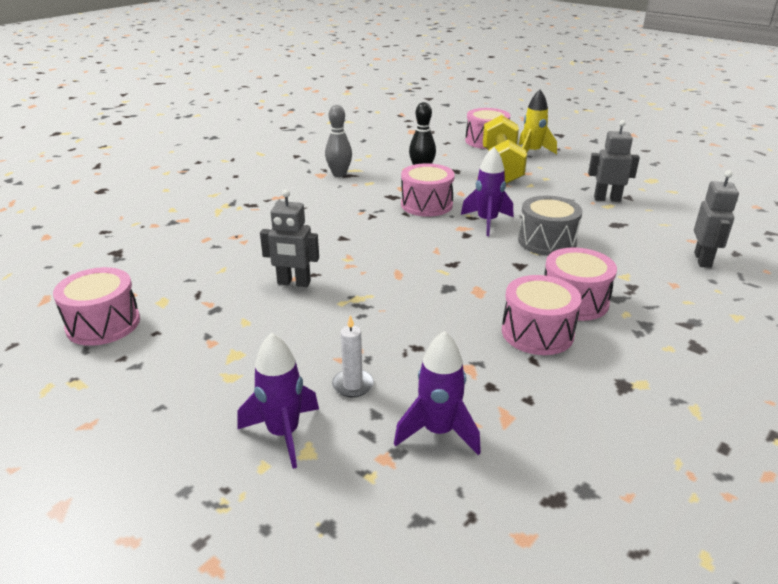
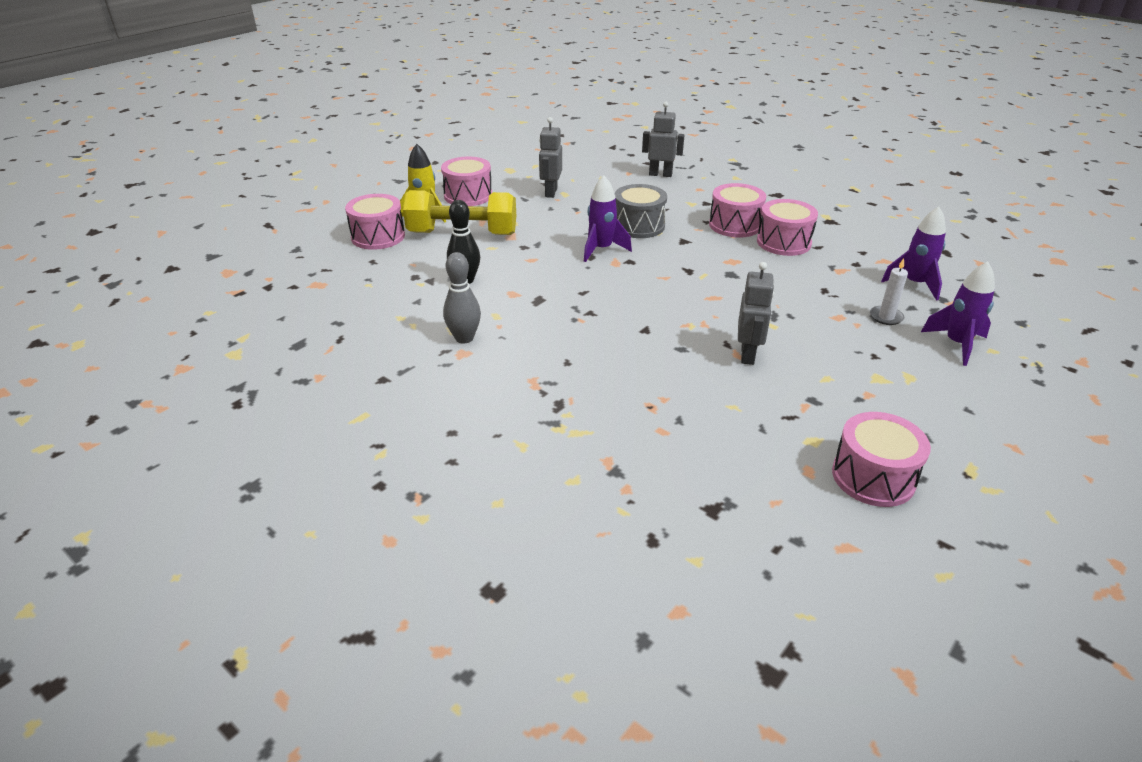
camera: 90 degrees left, 5 degrees up
(426, 205) = (561, 279): pink drum -> pink drum (468, 195)

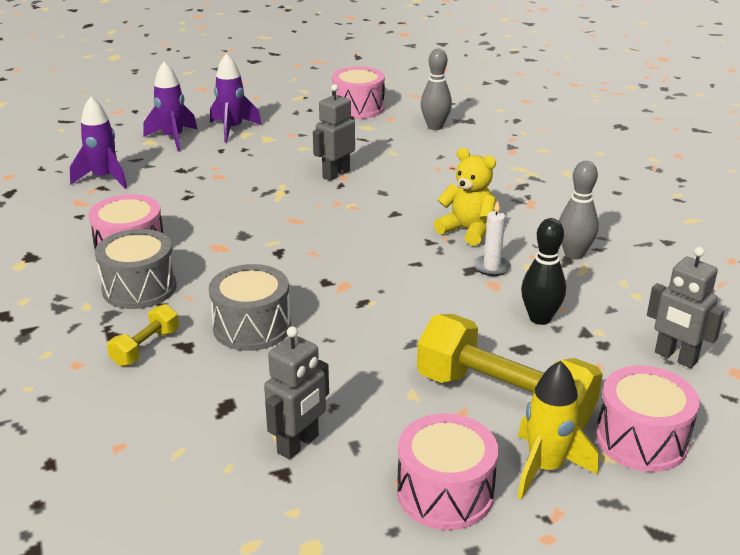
camera: 150 degrees left, 5 degrees down
(569, 332) = (467, 230): none -> yellow teddy bear
(601, 249) = (340, 307): purple rocket -> purple rocket (232, 129)
(660, 174) = (77, 420): grey robot -> grey robot (675, 357)
(679, 203) = (145, 347): none -> yellow dumbbell
(735, 225) = (139, 288): pink drum -> grey drum
(739, 475) = (435, 127): none -> grey bowling pin
(886, 317) = (183, 165): white candle -> white candle (491, 267)

